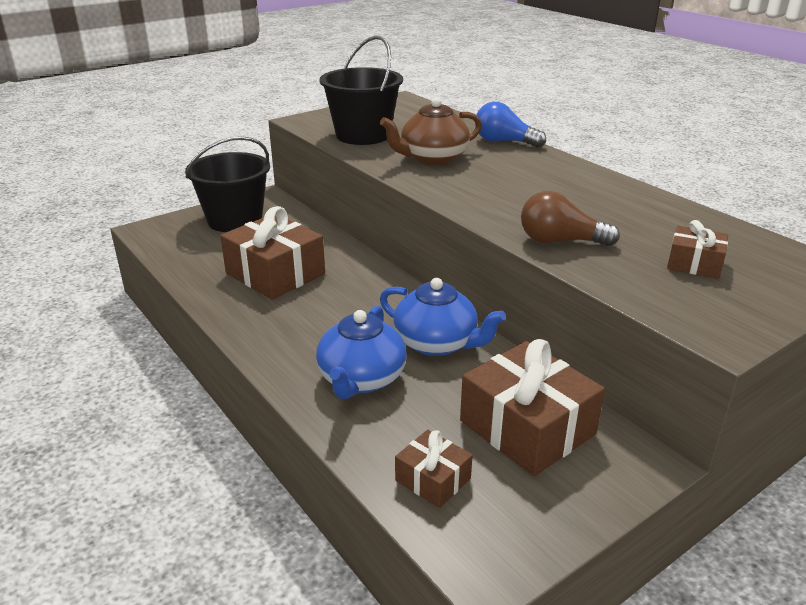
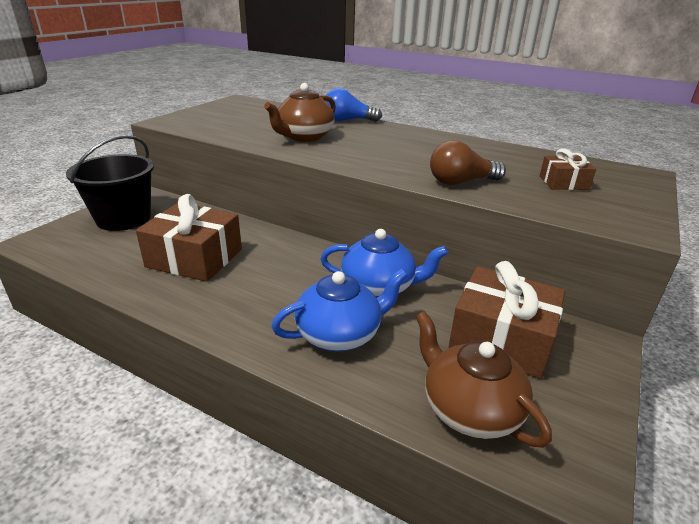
camera: 25 degrees left, 0 degrees up
(361, 379) = (340, 334): blue teapot -> blue teapot turned 105 degrees counterclockwise
(363, 135) = (229, 127): black bucket -> none
(433, 479) = (469, 409): brown gift -> brown teapot

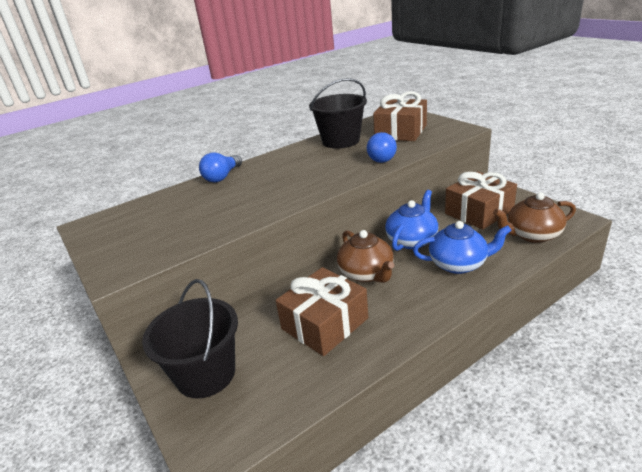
camera: 60 degrees left, 0 degrees up
(304, 137) = (246, 200): brown teapot -> brown teapot (366, 273)
(340, 334) = (459, 264): blue teapot -> blue teapot turned 90 degrees clockwise
(461, 182) = (382, 157): brown light bulb -> blue light bulb
(488, 153) = (341, 141): none -> black bucket
(563, 183) = (401, 132): brown gift -> brown gift, size x1.94

